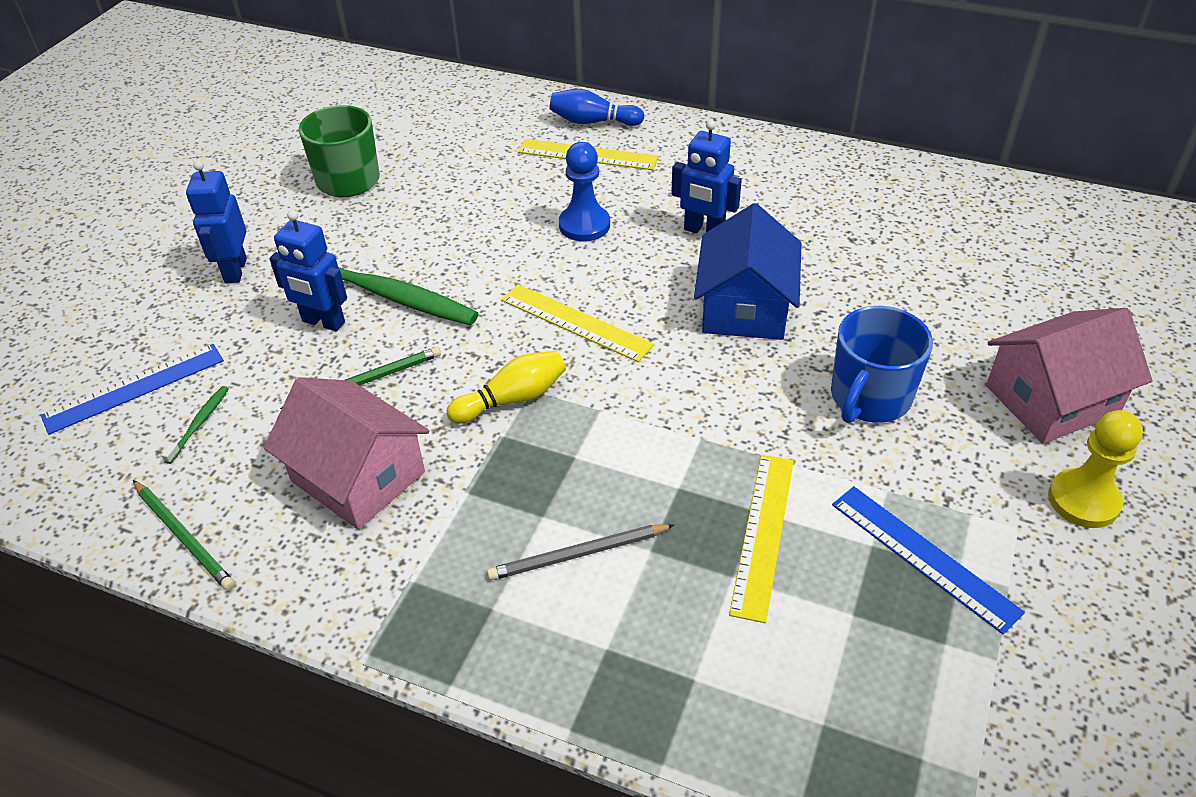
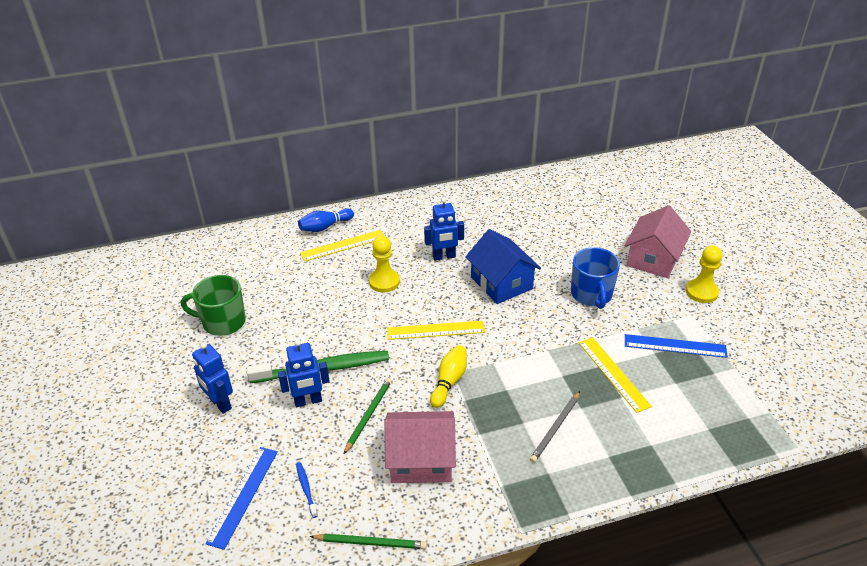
camera: 40 degrees left, 5 degrees down
(199, 423) = (306, 489): green toothbrush -> blue toothbrush
(584, 225) = (384, 282): blue pawn -> yellow pawn

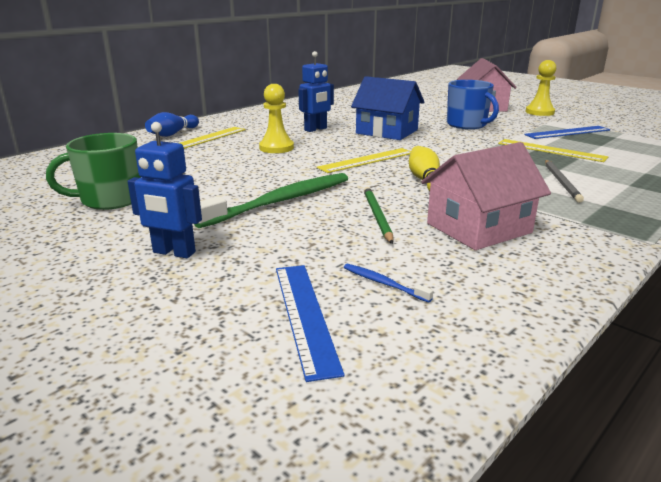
camera: 30 degrees left, 15 degrees down
(308, 401) = (292, 224): blue robot -> none
(371, 543) = (528, 299): green pencil -> none

